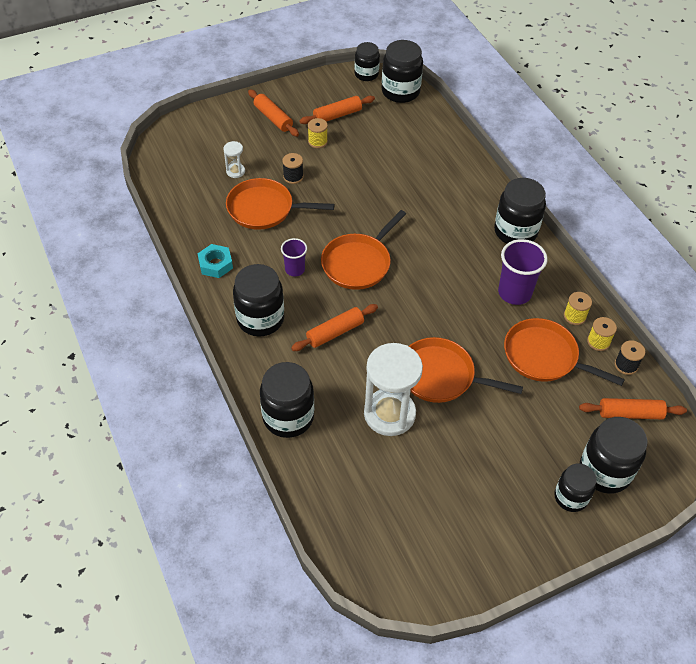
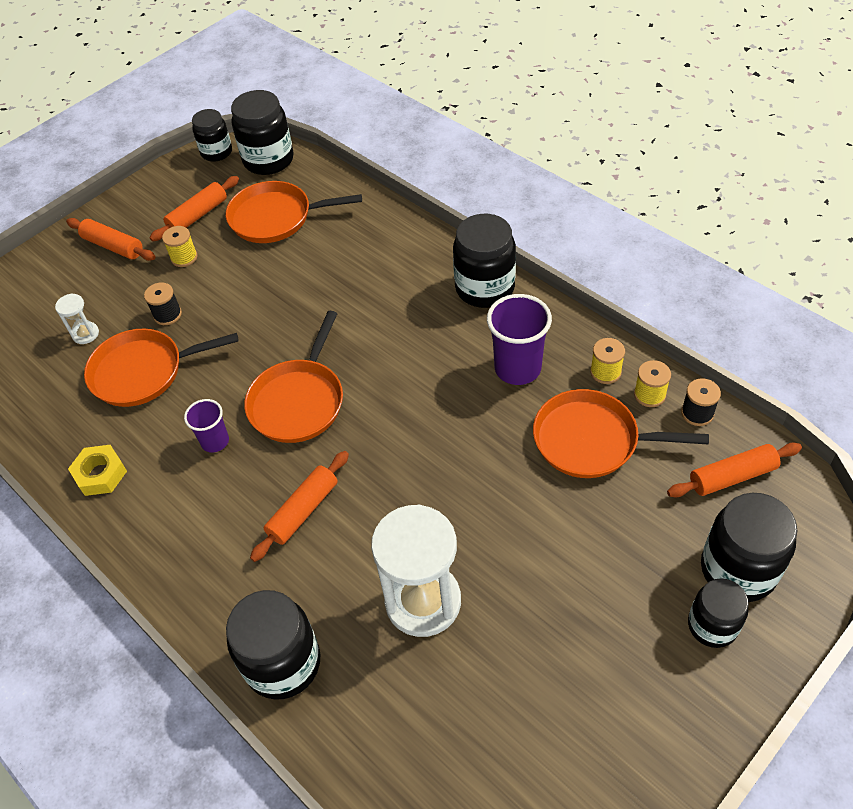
camera: 15 degrees left, 0 degrees up
(215, 264) = (100, 474): turquoise nut -> yellow nut
(260, 319) = (191, 530): black jar -> none
(440, 376) = (469, 519): orange pan -> orange pan (275, 218)

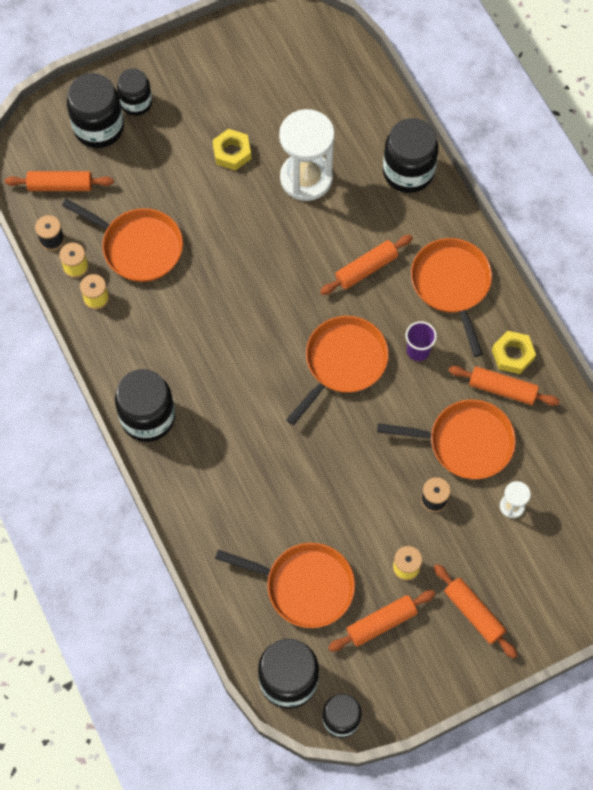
camera: 165 degrees left, 15 degrees up
(109, 434) = (502, 389): none -> orange rolling pin
(189, 529) = (451, 284): none -> orange pan
(517, 368) = (160, 327): purple cup -> none
(540, 601) = (232, 152): none -> yellow nut

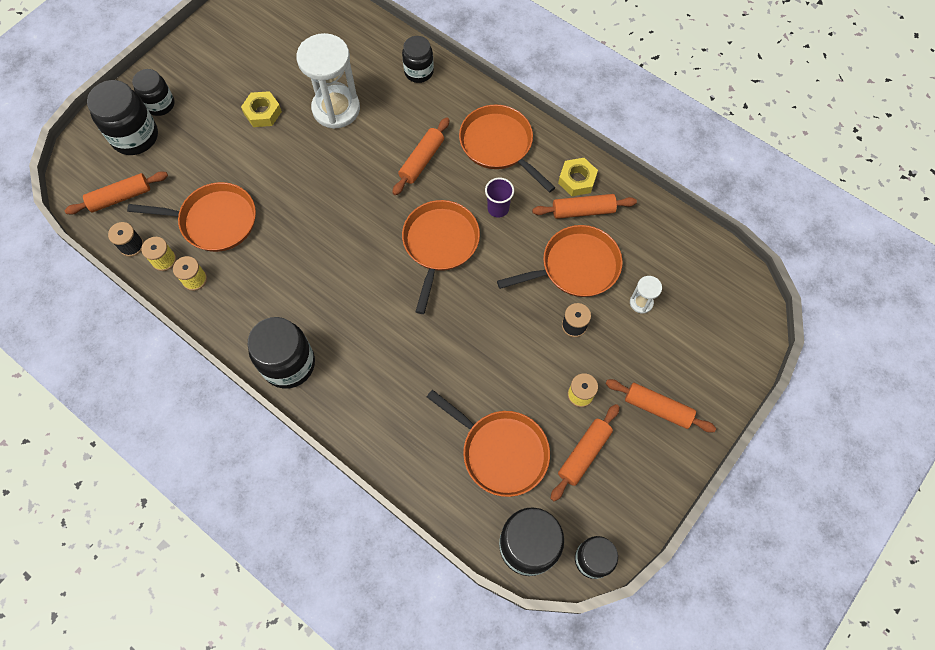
camera: 25 degrees left, 0 degrees up
(305, 586) = (501, 451): orange pan -> orange pan turned 45 degrees clockwise
(408, 172) = (419, 72): black jar -> black jar, size x0.63

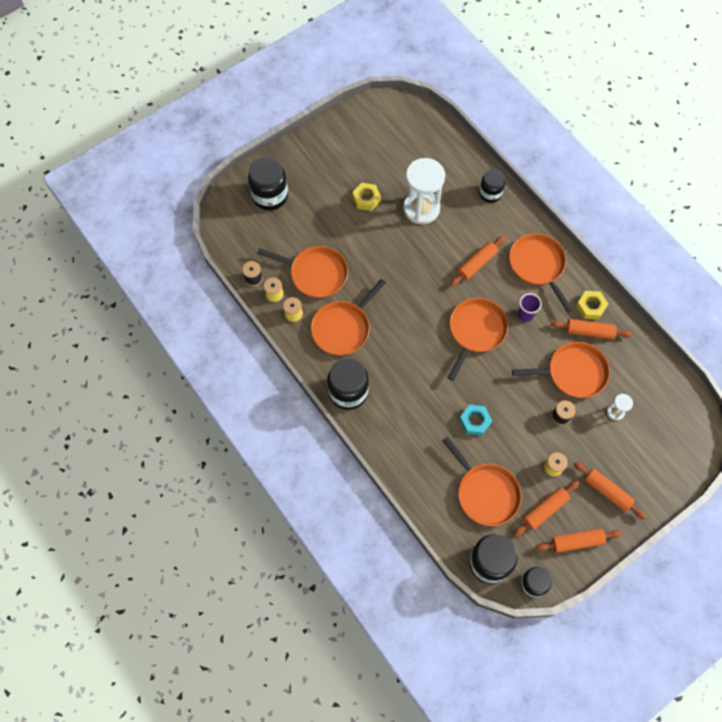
camera: 15 degrees right, 0 degrees up
(120, 197) = (251, 240): orange rolling pin -> orange rolling pin (576, 541)
(160, 104) = (292, 175): black jar -> none
(265, 282) = (343, 328): none -> orange pan
(465, 360) = (475, 421): none -> turquoise nut

